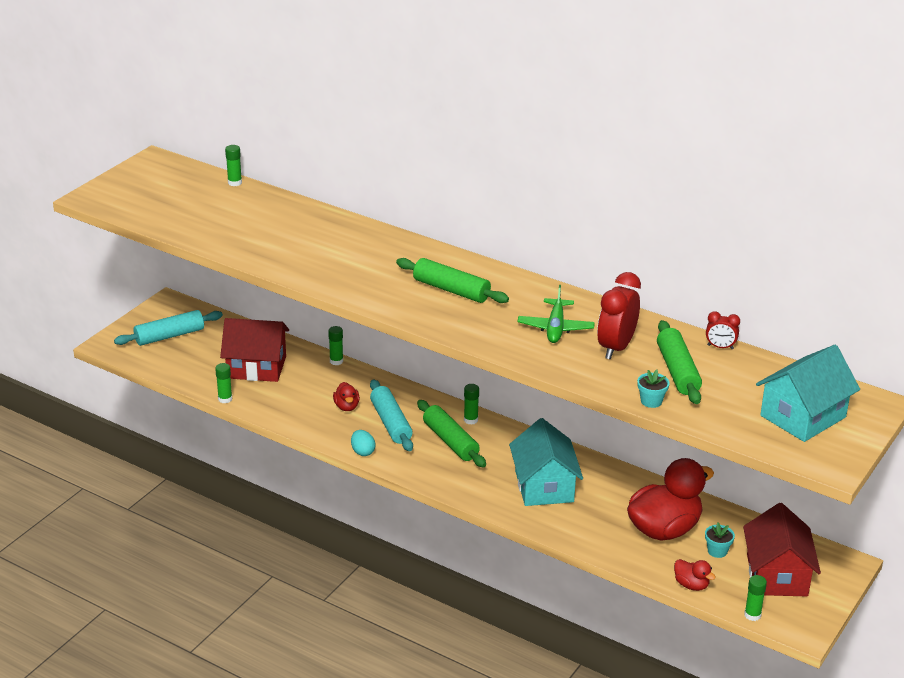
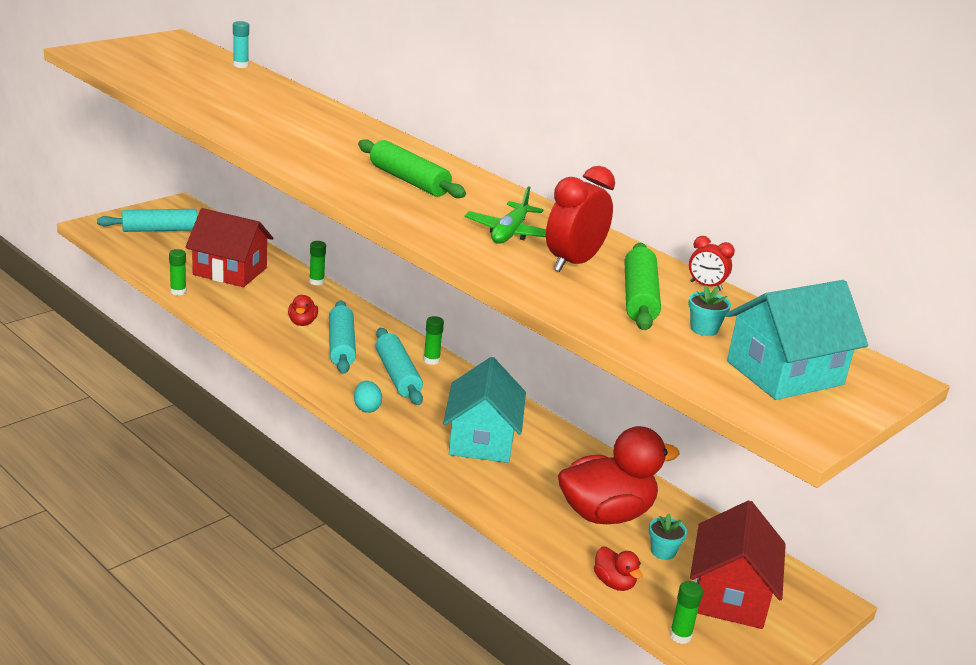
camera: 10 degrees right, 5 degrees down
(235, 182) = (240, 65): green glue stick -> turquoise glue stick
(363, 452) = (294, 366): turquoise egg -> turquoise egg (367, 408)
(450, 441) = (397, 375): green rolling pin -> turquoise rolling pin
(651, 401) = (589, 320): turquoise flower pot -> turquoise flower pot (704, 329)

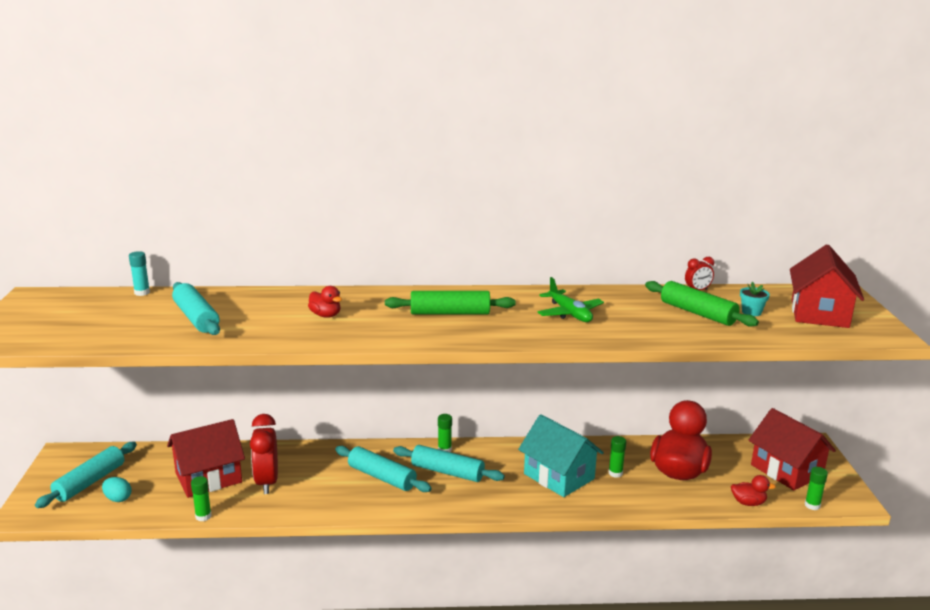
camera: 45 degrees left, 5 degrees down
(227, 95) = (196, 318): none -> turquoise rolling pin
(302, 322) = (328, 479): red duck -> red duck (325, 315)
(316, 281) = (280, 446): green glue stick -> green glue stick (615, 473)
(367, 408) = (473, 504): turquoise egg -> turquoise egg (118, 499)
(573, 263) = (633, 312): red clock -> red clock (267, 482)
(663, 551) = (730, 471): turquoise flower pot -> none
(785, 373) = (819, 313): turquoise house -> red house

